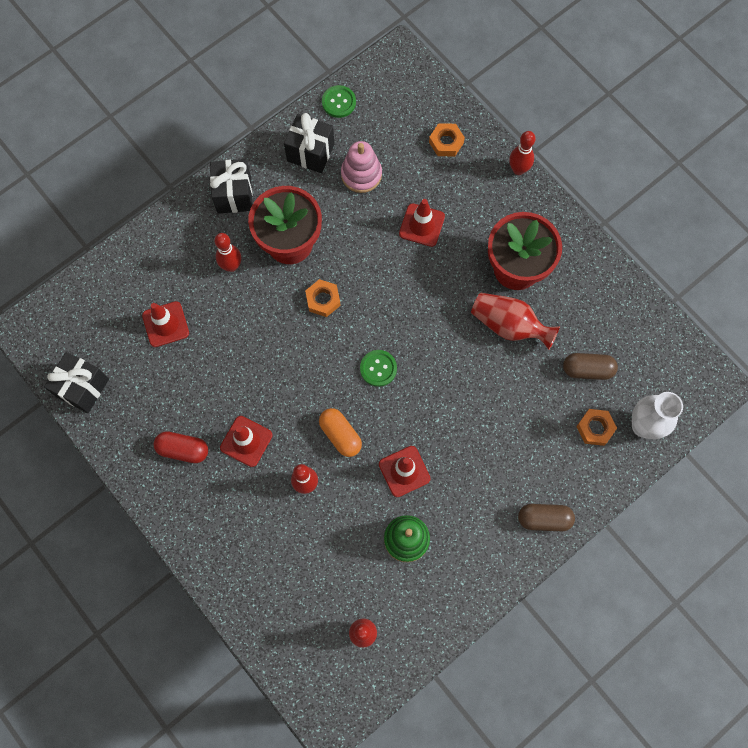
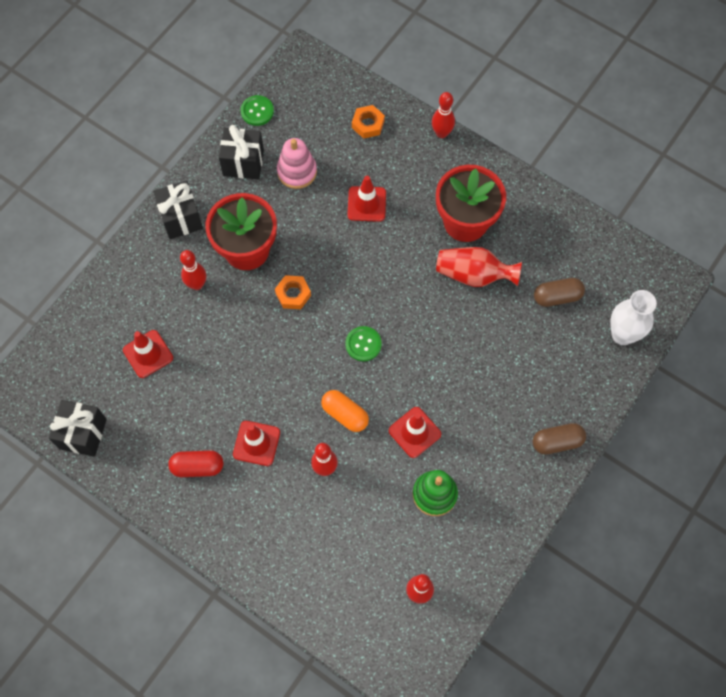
camera: 15 degrees left, 5 degrees down
(595, 428) = (579, 348): orange nut -> none

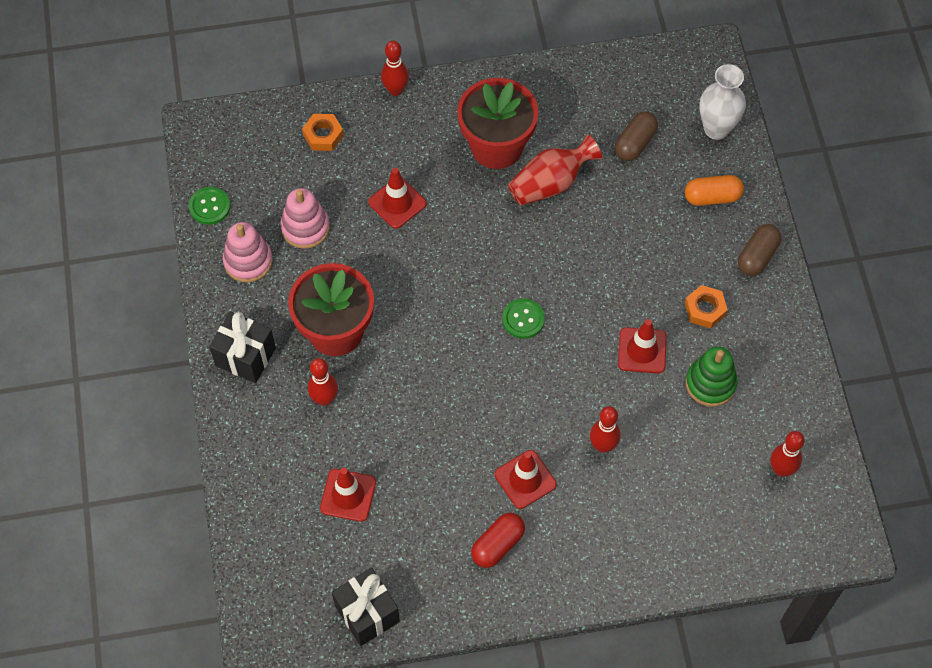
camera: 45 degrees left, 5 degrees down
(243, 163) = (248, 261): black gift -> pink stacking toy
(293, 294) = (418, 332): orange nut -> orange nut (705, 309)
(345, 414) = (571, 388): orange capsule -> orange capsule (712, 197)

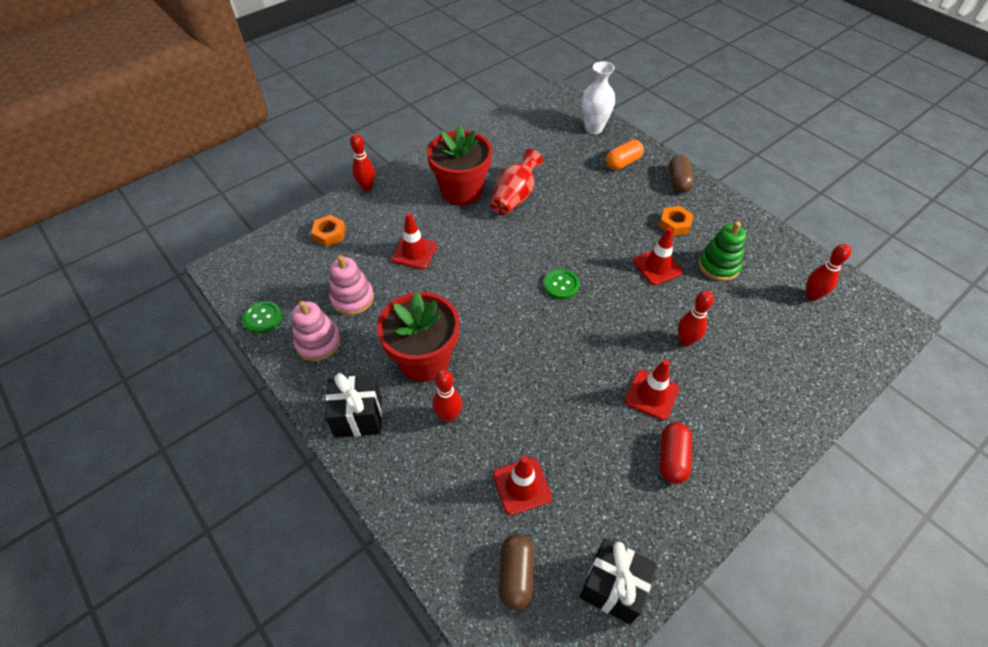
camera: 30 degrees left, 10 degrees down
(635, 143) = (551, 154): brown capsule -> brown capsule (515, 575)

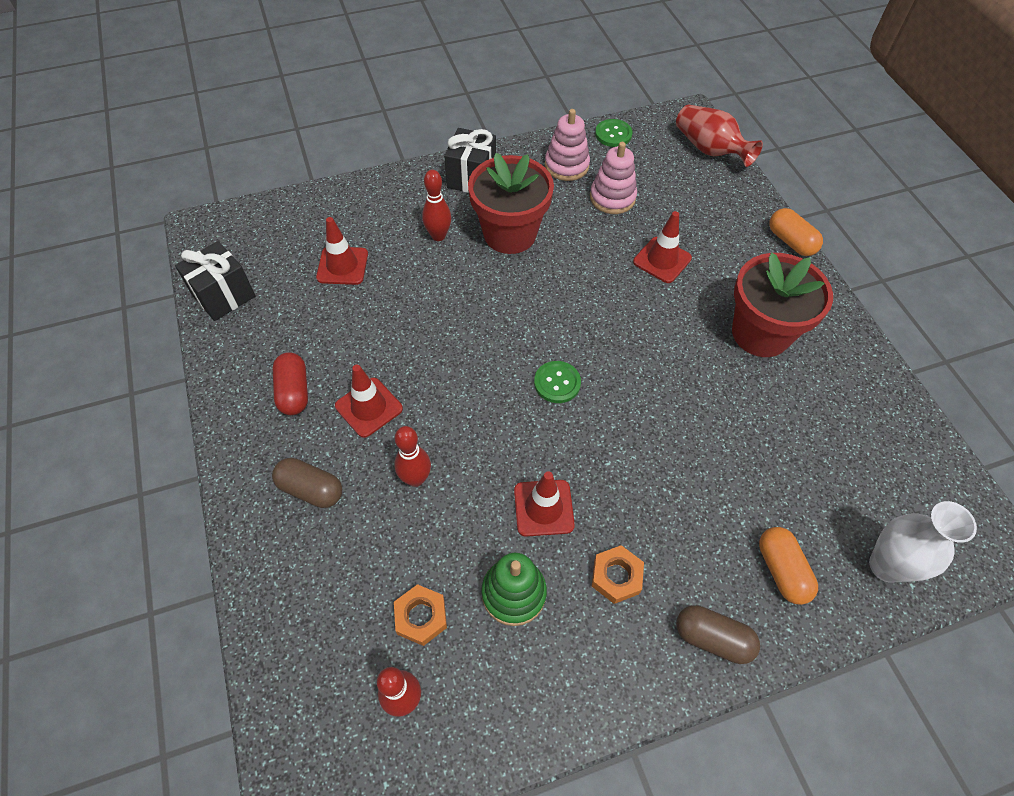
camera: 110 degrees right, 5 degrees up
(329, 234) = (715, 196): orange nut -> orange nut (421, 617)
(367, 187) = (790, 241): red bowling pin -> orange capsule
(515, 197) = (733, 389): red vase -> red vase (709, 149)
(515, 575) = (276, 239): brown capsule -> brown capsule (311, 489)
(672, 458) = (294, 391): red capsule -> red capsule turned 45 degrees clockwise

